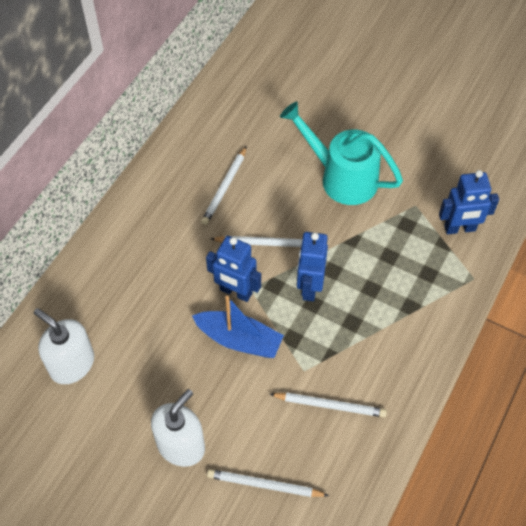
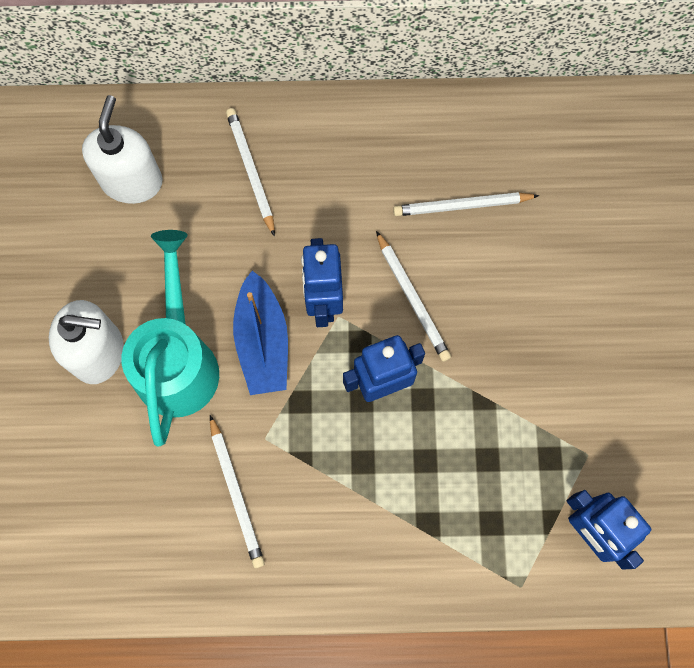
camera: 60 degrees right, 15 degrees up
(264, 485) = (99, 471): white pencil -> white pencil (251, 171)
(341, 177) = (570, 337): turquoise watering can -> turquoise watering can (178, 360)

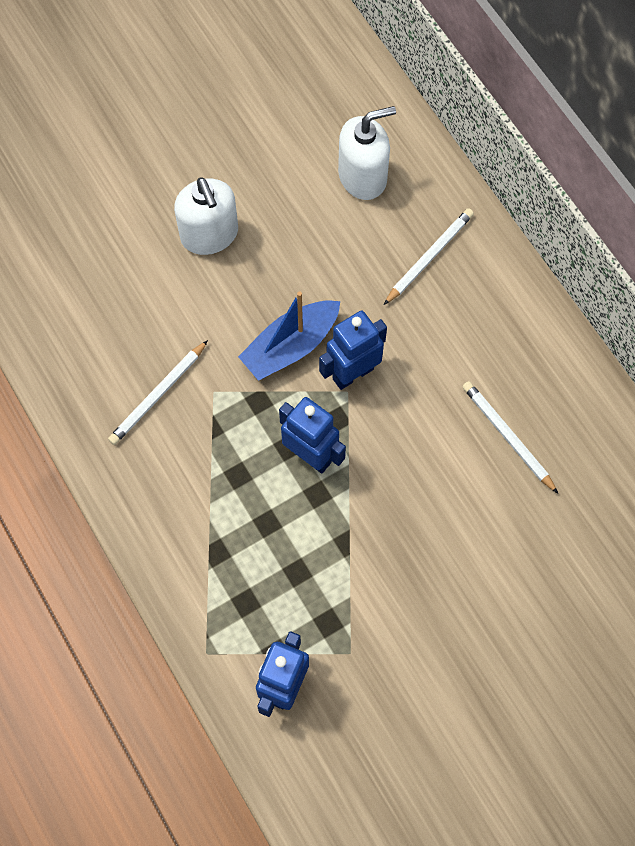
camera: 60 degrees right, 5 degrees down
(178, 360) = (238, 294): turquoise watering can -> none
(412, 298) = (399, 440): white pencil -> none

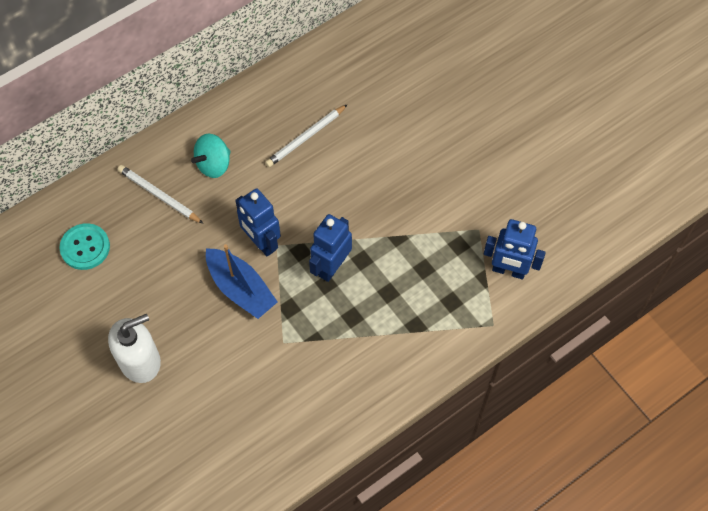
camera: 95 degrees left, 5 degrees down
(158, 394) = (289, 384): white pencil -> none
(363, 176) = (85, 247): white soap dispenser -> turquoise button
(471, 321) = (213, 164): none -> turquoise spinning top

